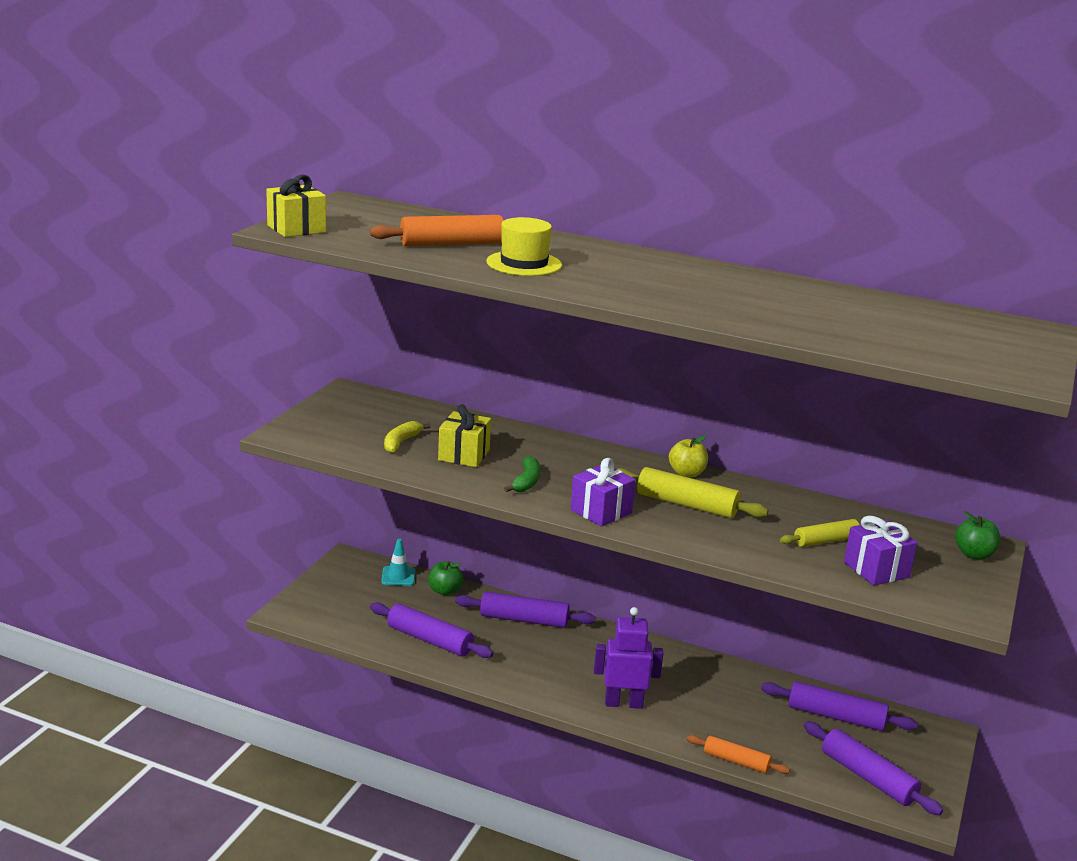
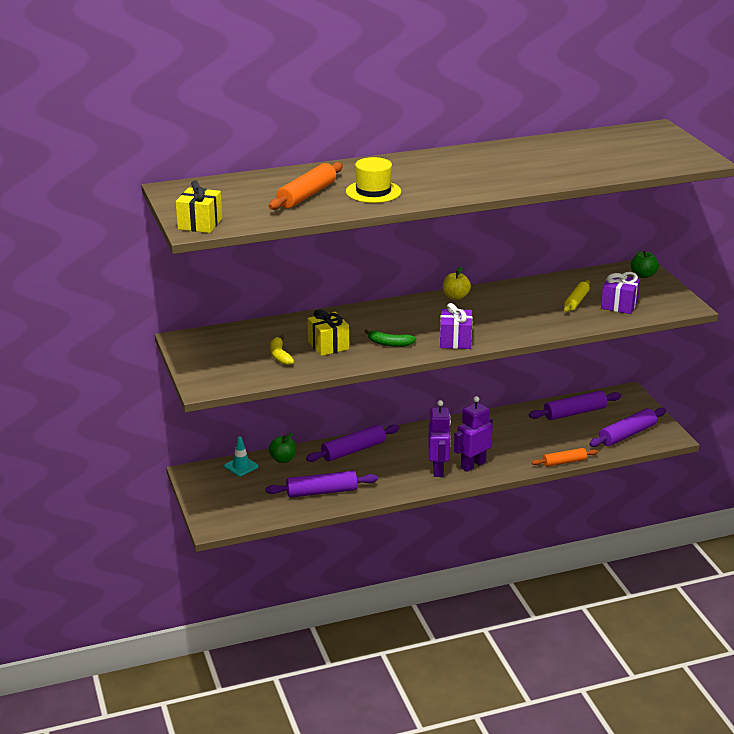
camera: 40 degrees left, 5 degrees up
(526, 482) = (389, 343): green banana -> green banana turned 135 degrees clockwise
(579, 686) = (438, 469): none -> purple robot
(686, 504) = (486, 315): yellow rolling pin -> none
(868, 777) = (627, 434): purple rolling pin -> purple rolling pin turned 45 degrees counterclockwise

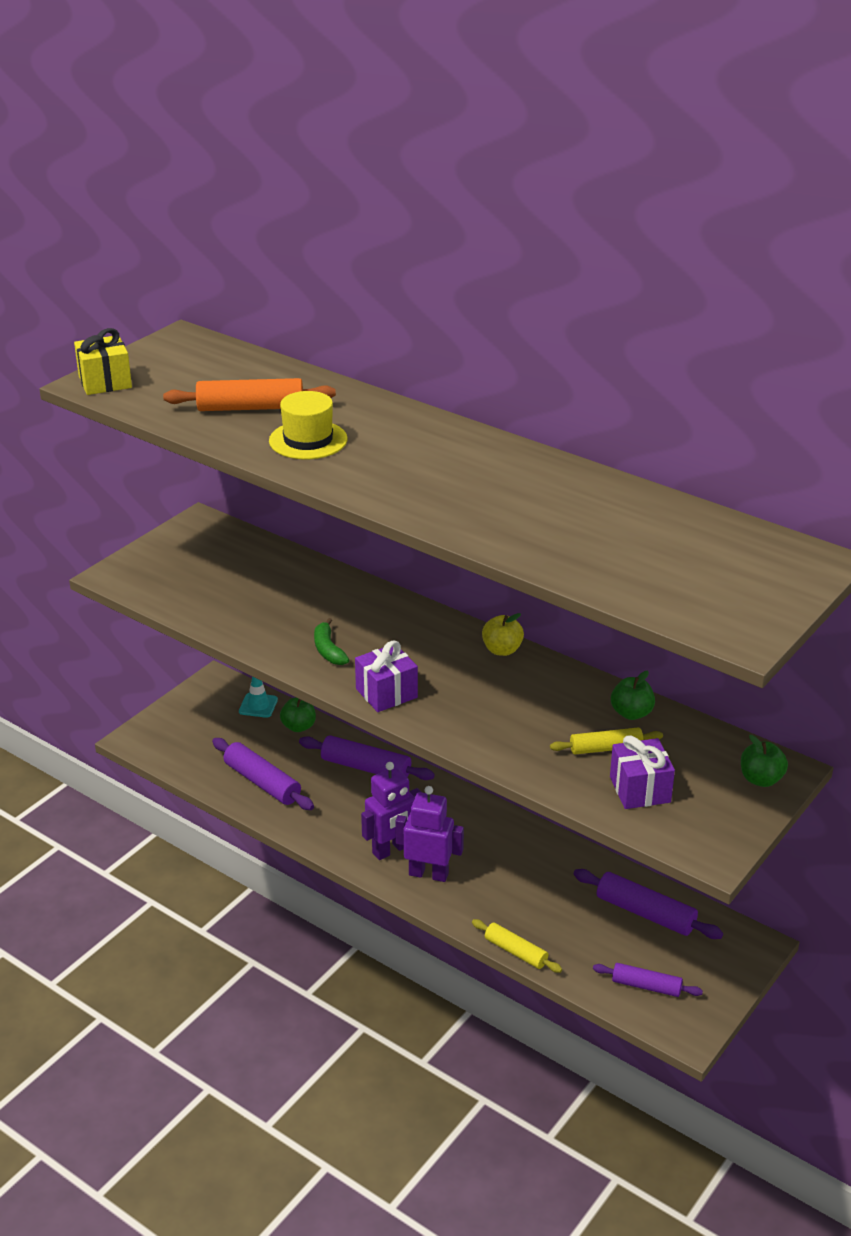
camera: 55 degrees right, 5 degrees up
(280, 356) = (224, 591): yellow banana -> none
(328, 345) = (280, 611): yellow gift -> none
(554, 285) = (631, 713): none -> green apple
(564, 462) = (515, 952): orange rolling pin -> yellow rolling pin
(627, 434) = (646, 986): purple rolling pin -> purple rolling pin, size x0.65

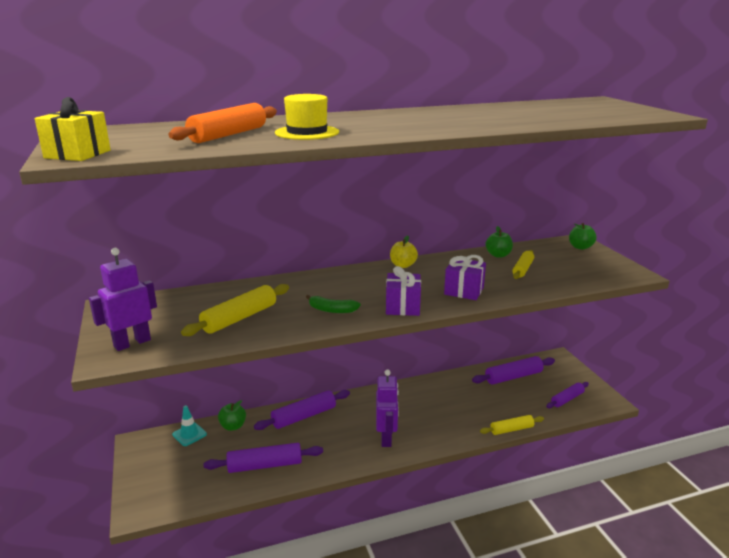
camera: 55 degrees left, 10 degrees down
(252, 603) = (240, 318): none -> yellow rolling pin
(428, 874) = (421, 433): purple robot -> purple robot (132, 343)
(640, 789) = (566, 272): purple gift -> purple gift (464, 291)

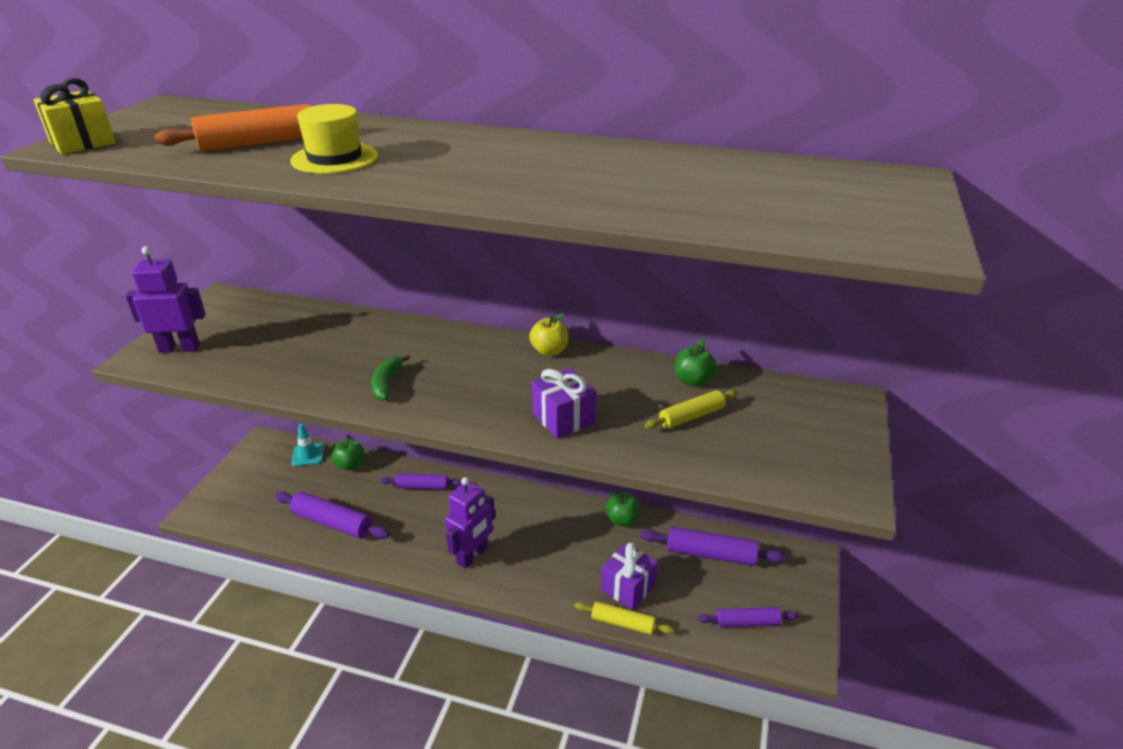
camera: 35 degrees right, 10 degrees up
(240, 318) = (294, 357): yellow rolling pin -> none
(304, 416) = (422, 486): purple rolling pin -> purple rolling pin, size x0.65
(332, 310) = (387, 383): green banana -> green banana turned 45 degrees clockwise
(403, 307) = (461, 411): purple gift -> purple gift (628, 587)
(580, 247) = (838, 413): green apple -> green apple (622, 520)

